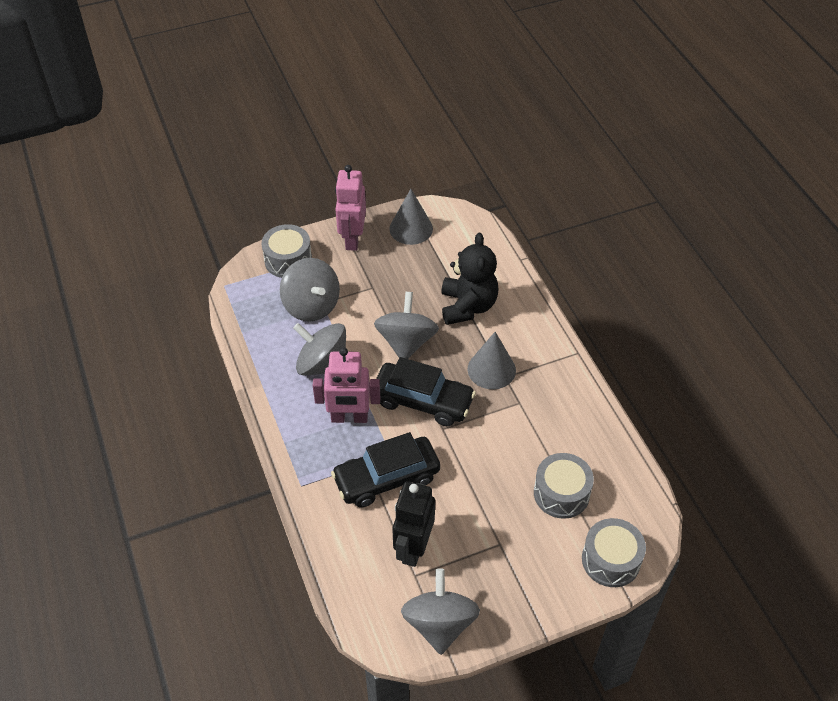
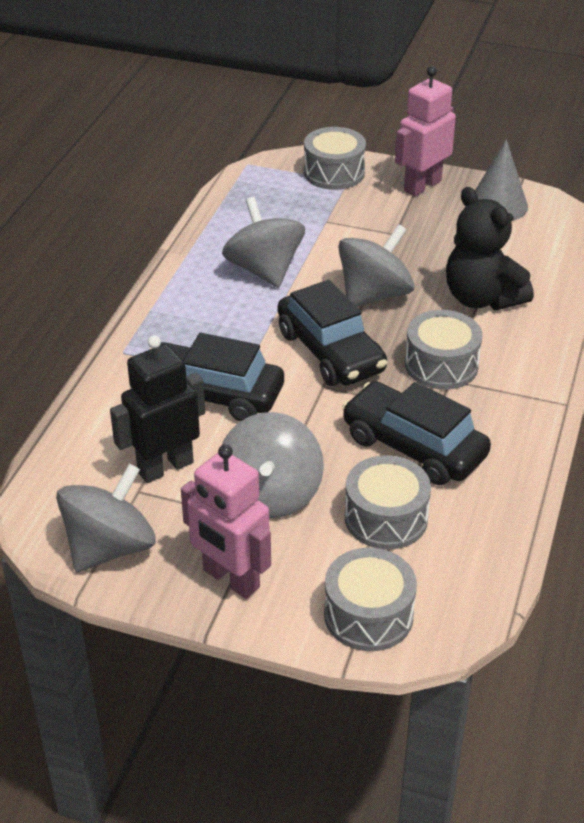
camera: 40 degrees right, 10 degrees down
(311, 306) = (312, 218): grey spinning top -> grey spinning top (271, 494)
(349, 418) = (237, 325): pink robot -> pink robot (230, 579)
(468, 306) = (482, 298): black teddy bear -> black teddy bear turned 105 degrees clockwise
(491, 369) = (441, 365): grey cone -> grey drum
(530, 436) = (413, 447): none -> black car

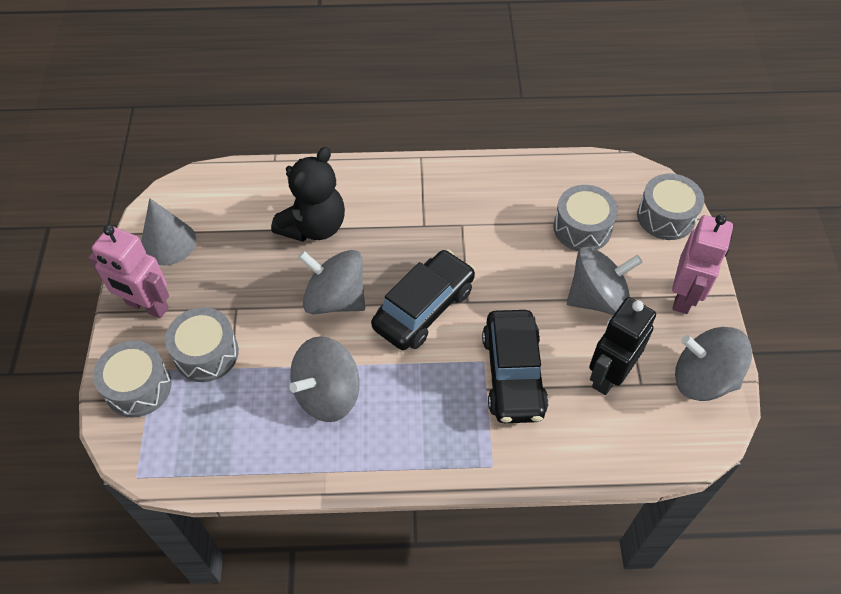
camera: 110 degrees left, 15 degrees up
(165, 467) = (608, 375): black robot -> black robot turned 90 degrees clockwise
(413, 447) = (507, 229): black car -> none
(441, 365) = (409, 234): grey drum -> grey drum (206, 353)

